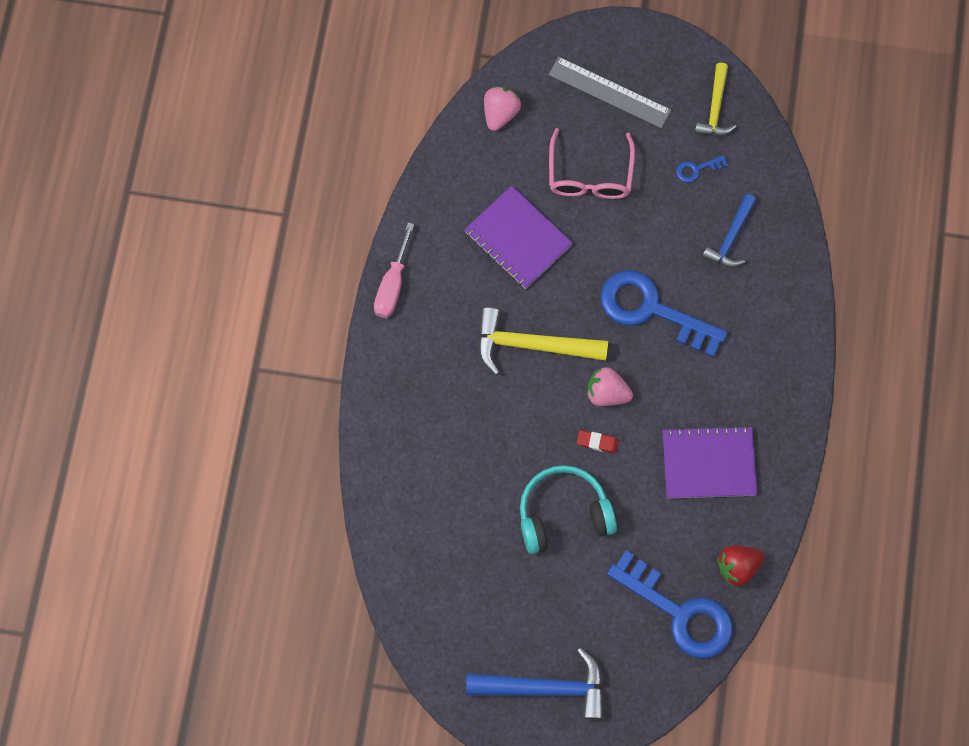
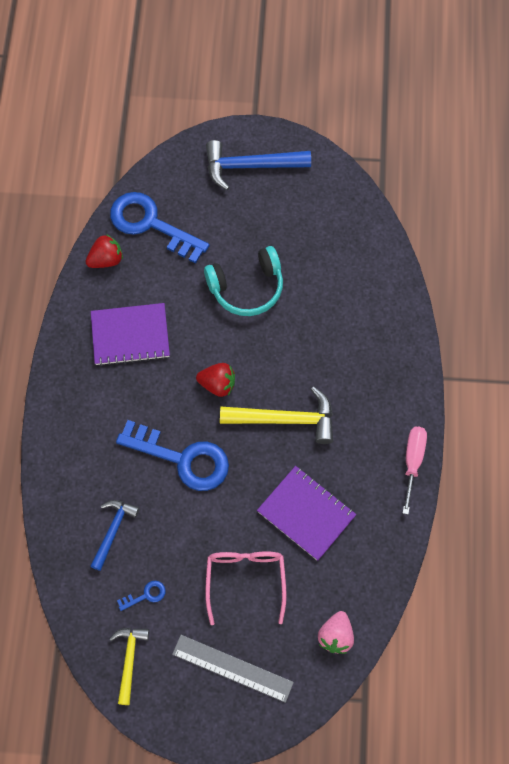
camera: 175 degrees right, 5 degrees down
(597, 442) = (223, 344): red eraser -> none
(606, 393) = (217, 384): pink strawberry -> red strawberry

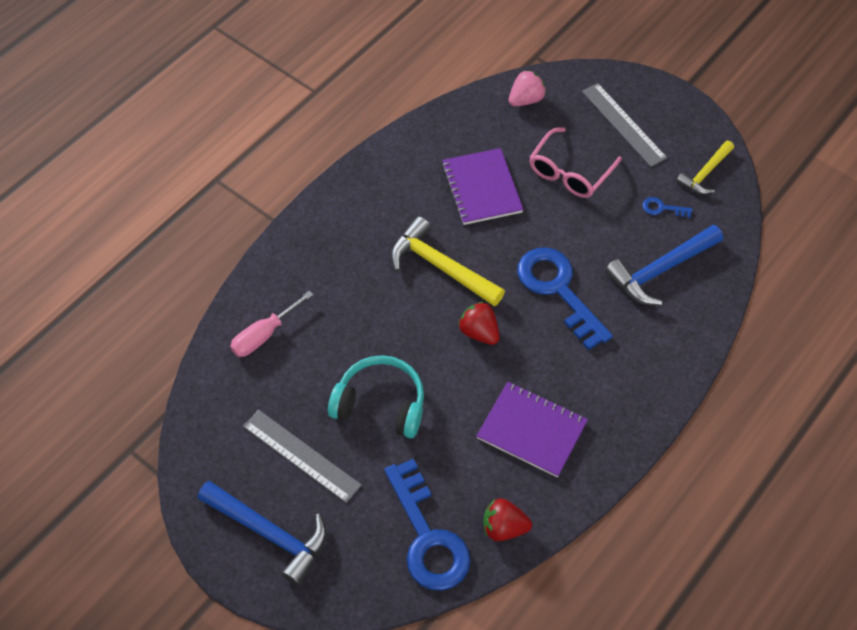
camera: 145 degrees left, 10 degrees down
(113, 530) = (660, 270): blue hammer -> blue hammer, size x1.60
(271, 222) = (301, 455): none -> grey ruler
(412, 462) = (361, 173): pink screwdriver -> pink screwdriver (264, 335)

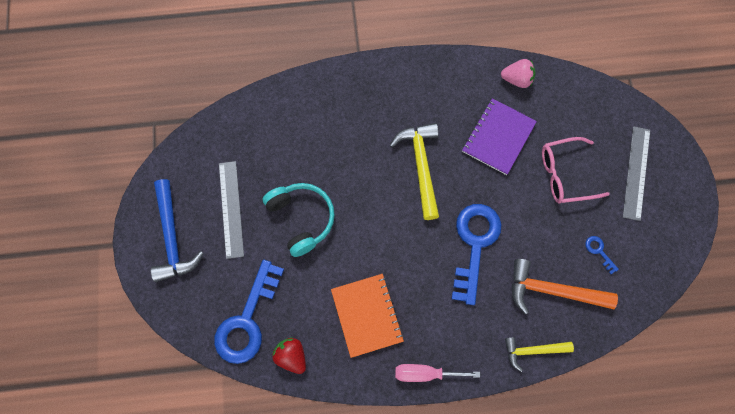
camera: 45 degrees right, 15 degrees up
(264, 335) = (282, 119): pink screwdriver -> pink screwdriver (425, 373)
(479, 332) = (400, 227): red strawberry -> none
(526, 100) = (589, 101): pink strawberry -> pink strawberry (517, 79)
(532, 430) = (367, 315): purple notebook -> orange notebook
(660, 270) = (552, 290): blue hammer -> orange hammer
(705, 173) = (654, 254): yellow hammer -> yellow hammer (533, 350)

